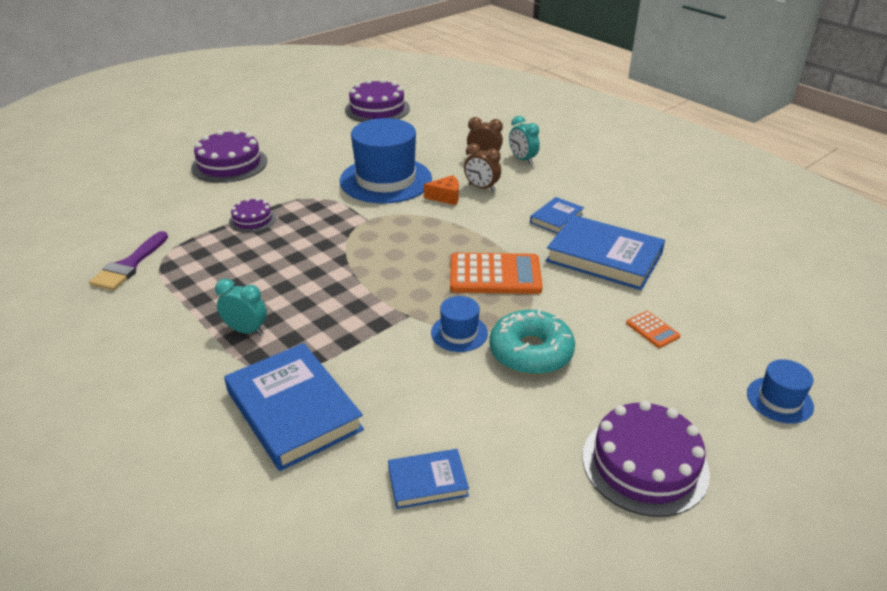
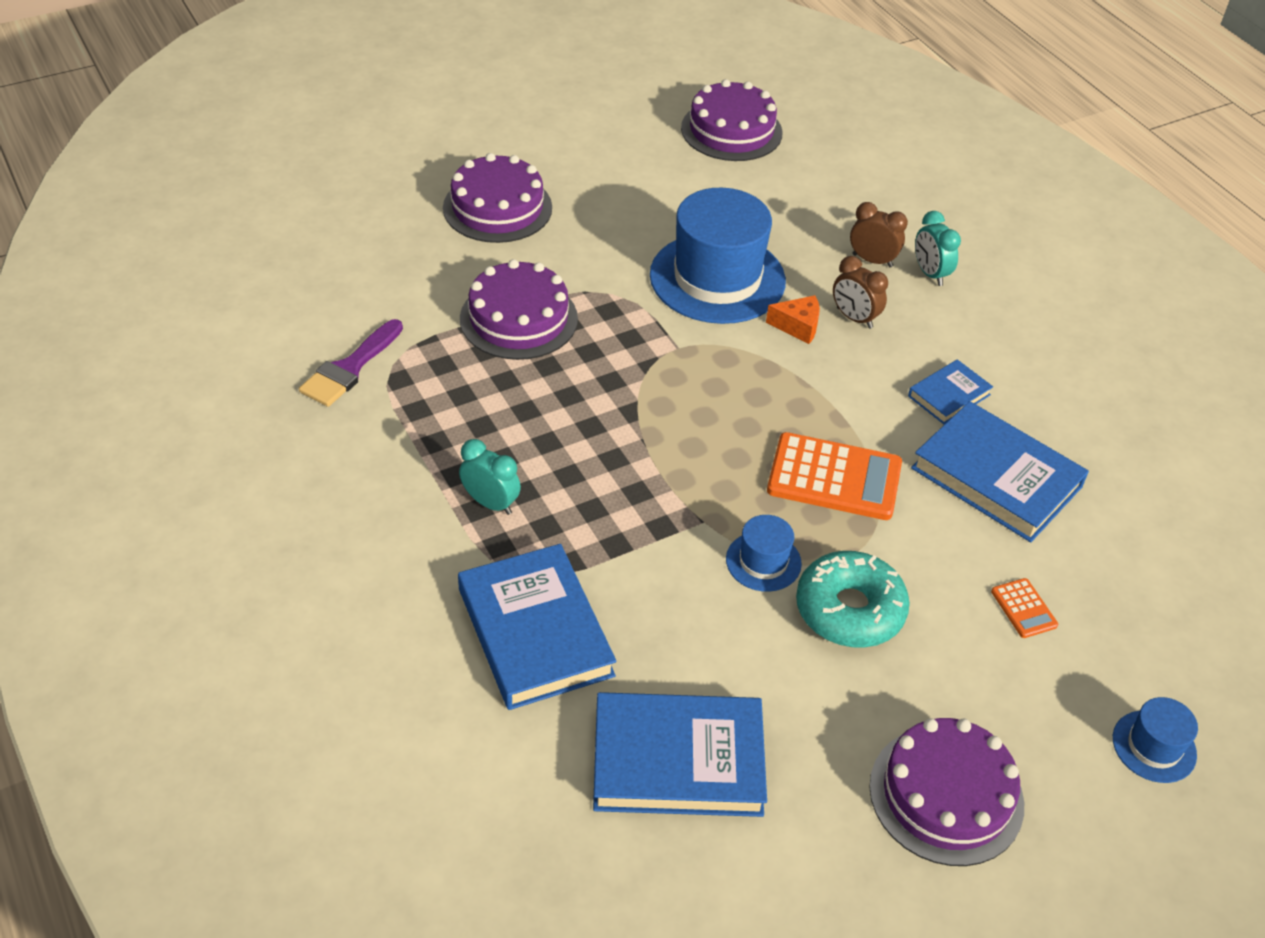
camera: 10 degrees right, 10 degrees up
(252, 220) = (518, 318): purple cake -> purple cake, size x1.81
(427, 482) = (678, 760): blue book -> blue book, size x1.92

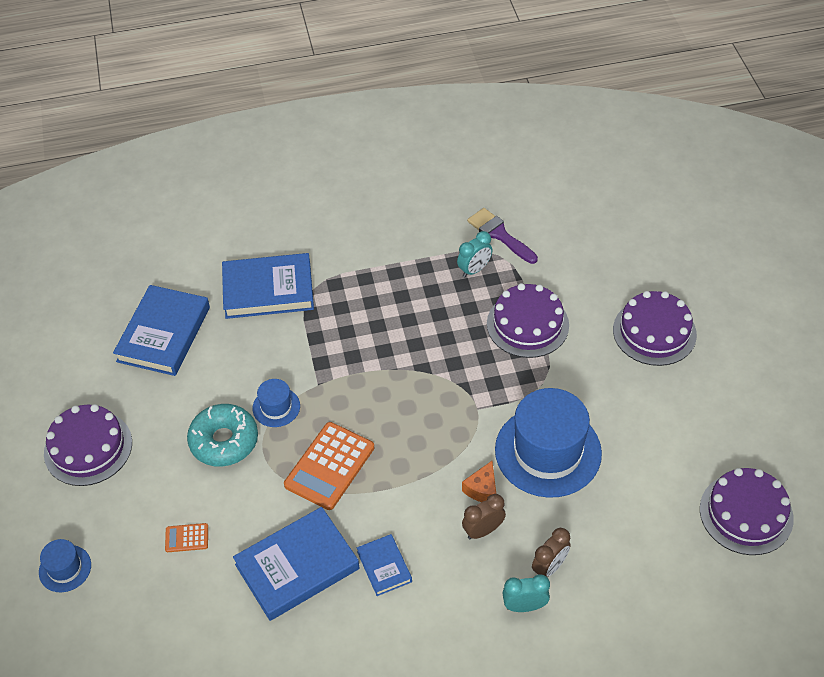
camera: 110 degrees right, 5 degrees up
(491, 503) = (367, 285): turquoise clock -> turquoise clock (474, 270)

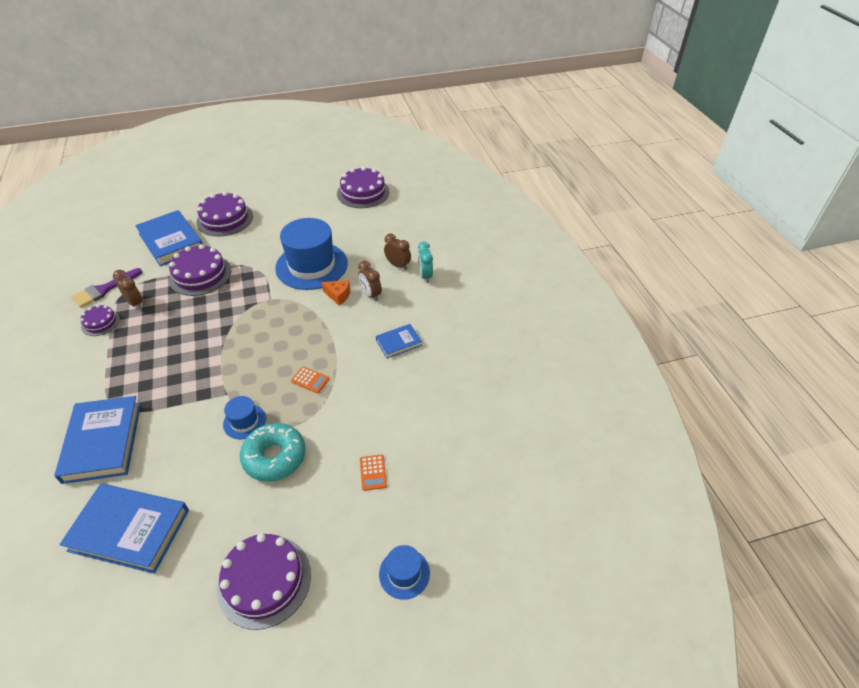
camera: 95 degrees left, 5 degrees down
(297, 567) = (399, 393): blue book -> blue book (171, 241)
(329, 466) = (310, 380): orange calculator -> orange calculator, size x0.47
(441, 245) = (100, 322): none -> purple cake
(474, 270) = (135, 303): turquoise clock -> brown clock

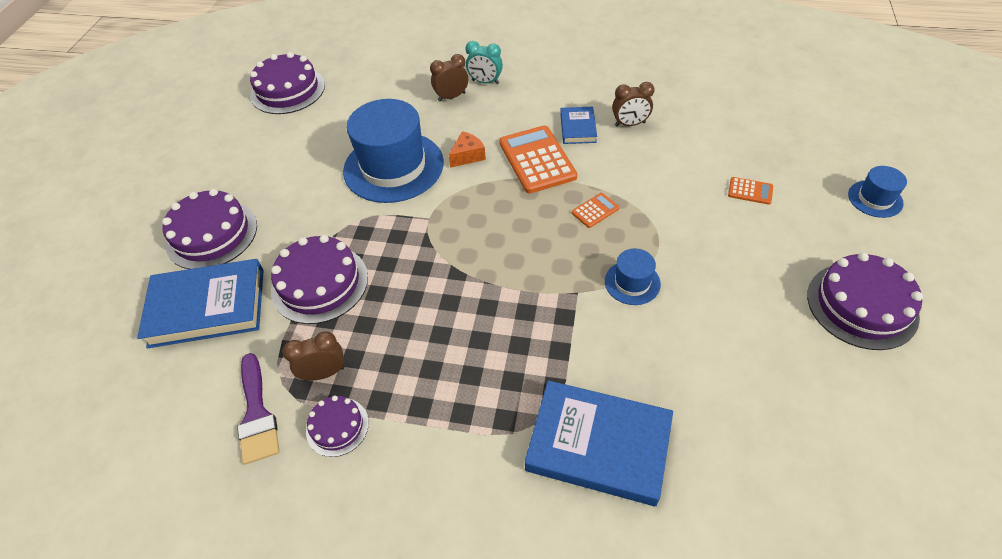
camera: 60 degrees left, 5 degrees up
(129, 530) = (761, 427): blue book -> none
(274, 457) = (699, 265): turquoise donut -> none
(351, 332) = (537, 160): none -> orange calculator
(371, 294) = (486, 129): brown clock -> brown clock (630, 124)

